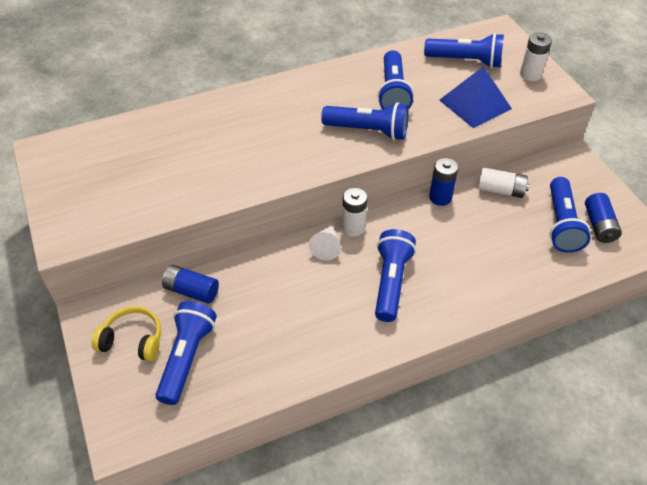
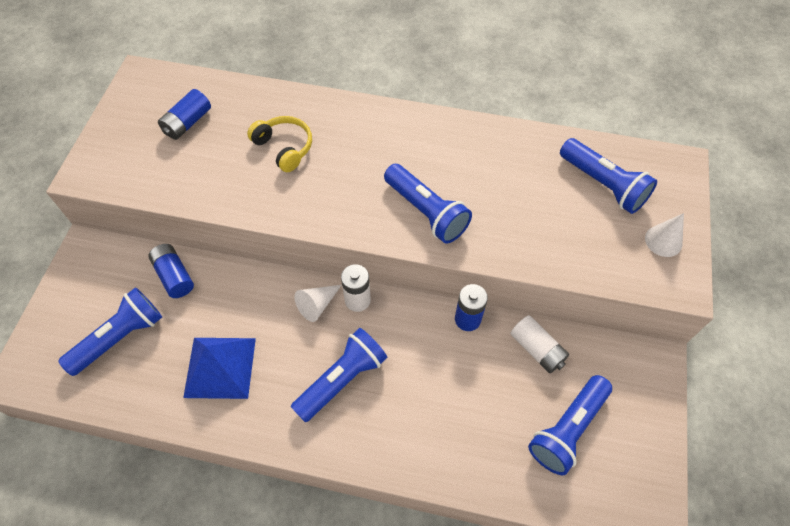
camera: 35 degrees right, 10 degrees up
(132, 340) = (96, 293): yellow headphones -> yellow headphones (284, 148)
(393, 92) = (491, 181): blue flashlight -> none
(475, 104) = (565, 242): blue pyramid -> blue pyramid (220, 367)
(530, 74) = (663, 241): white battery -> white cone
(599, 225) = (608, 458): blue battery -> blue battery (187, 123)

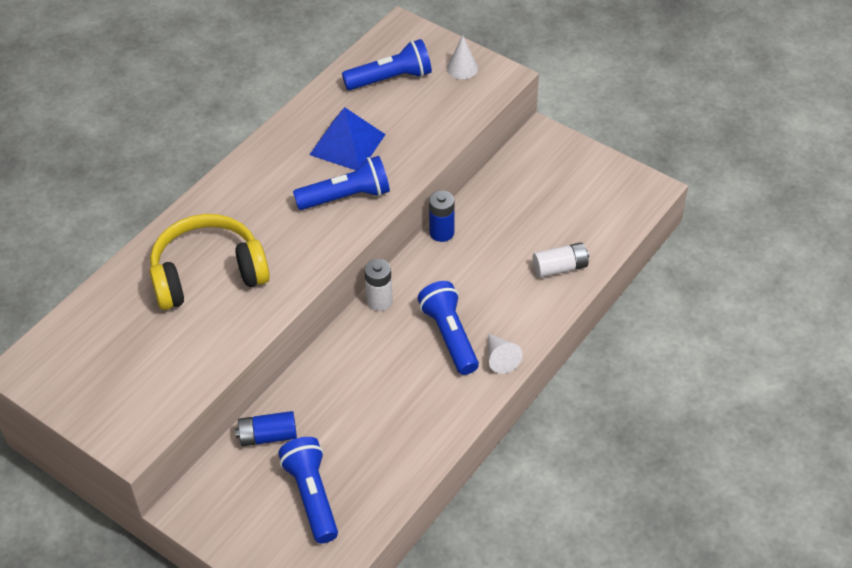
camera: 65 degrees left, 10 degrees down
(187, 123) = (121, 342): blue battery -> none
(220, 367) = (389, 422): blue pyramid -> blue pyramid (347, 144)
(284, 148) = (208, 273): yellow headphones -> yellow headphones, size x1.80
(317, 305) = (367, 332): white cone -> white cone (500, 358)
(537, 349) = (493, 199): white battery -> white battery (560, 268)
(568, 429) = (566, 208): blue flashlight -> none

